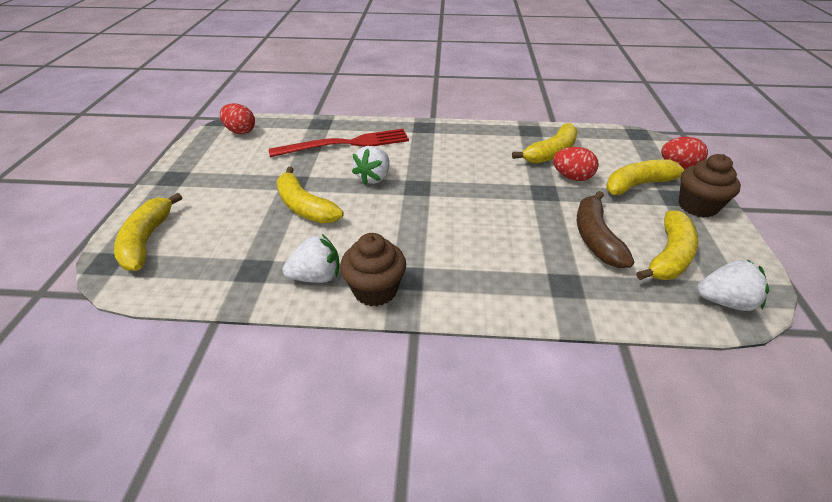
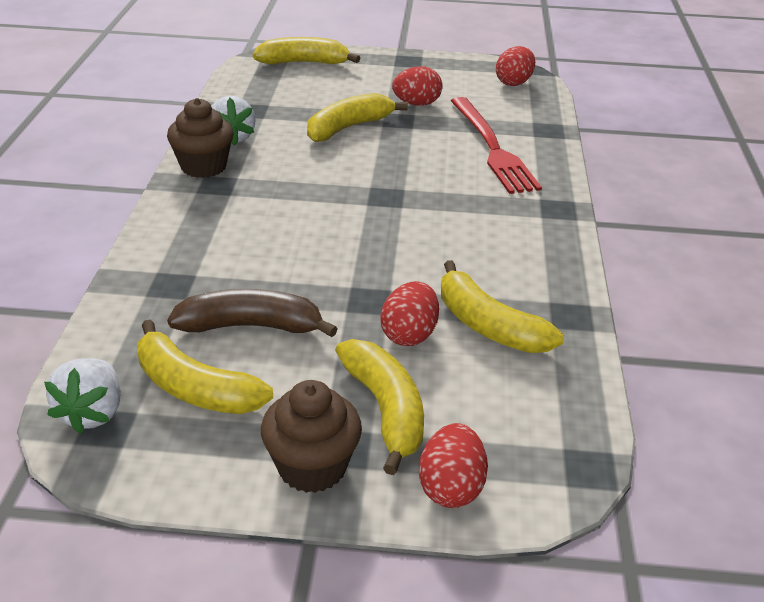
camera: 90 degrees right, 5 degrees down
(267, 173) = (416, 104): none -> red egg
(374, 178) = (407, 167): white strawberry -> none

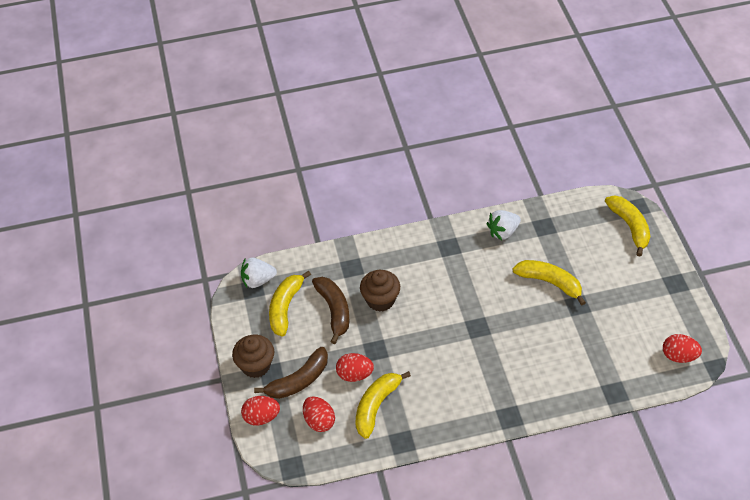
camera: 75 degrees right, 15 degrees up
(203, 167) = (463, 233): brown cupcake -> brown cupcake (380, 300)
(385, 410) = (299, 381): yellow banana -> brown banana
(416, 104) = (606, 308): red egg -> red egg (319, 421)
(492, 148) = (568, 365): red fork -> none

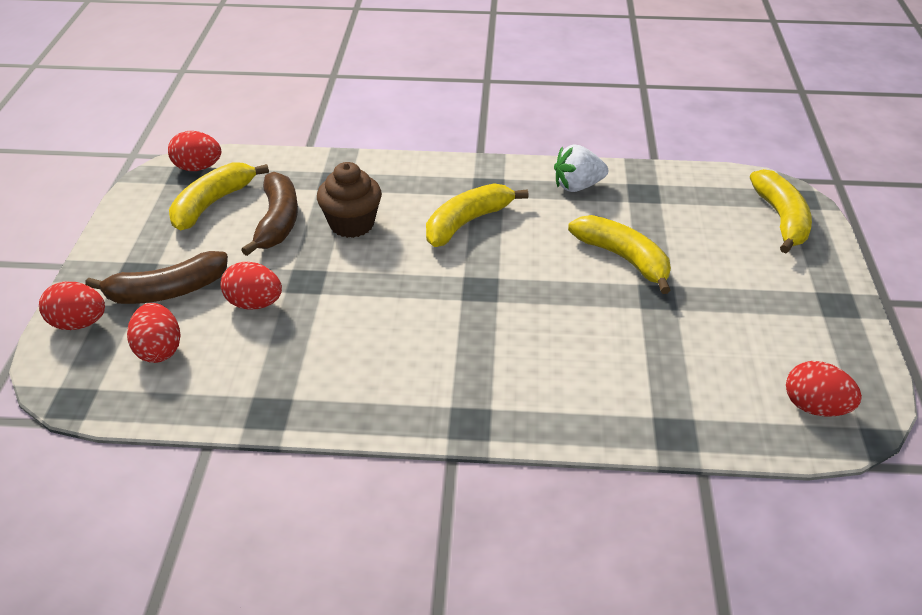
camera: 15 degrees right, 10 degrees down
(256, 365) = (121, 259): brown cupcake -> none
(258, 280) = (198, 168): white strawberry -> red egg
(376, 406) = (259, 352): yellow banana -> yellow banana (467, 222)

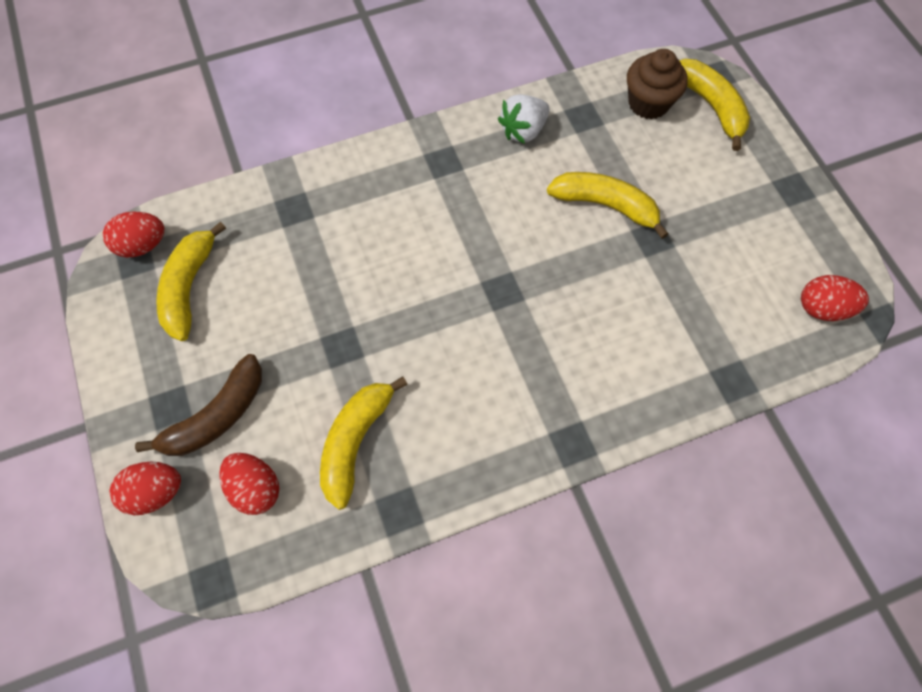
camera: 25 degrees left, 25 degrees up
(254, 304) = (310, 395): red egg -> none
(278, 221) = (270, 285): brown banana -> none
(352, 224) = (343, 259): brown cupcake -> brown cupcake (648, 103)
(467, 222) = (449, 215): yellow banana -> yellow banana (355, 442)

